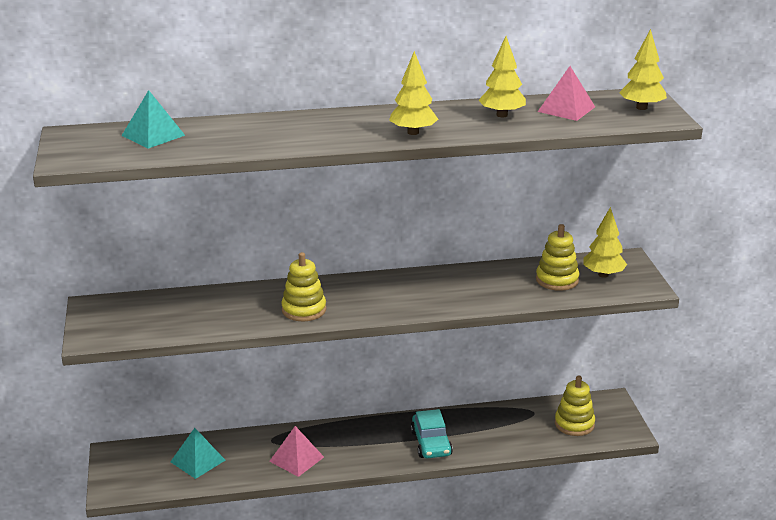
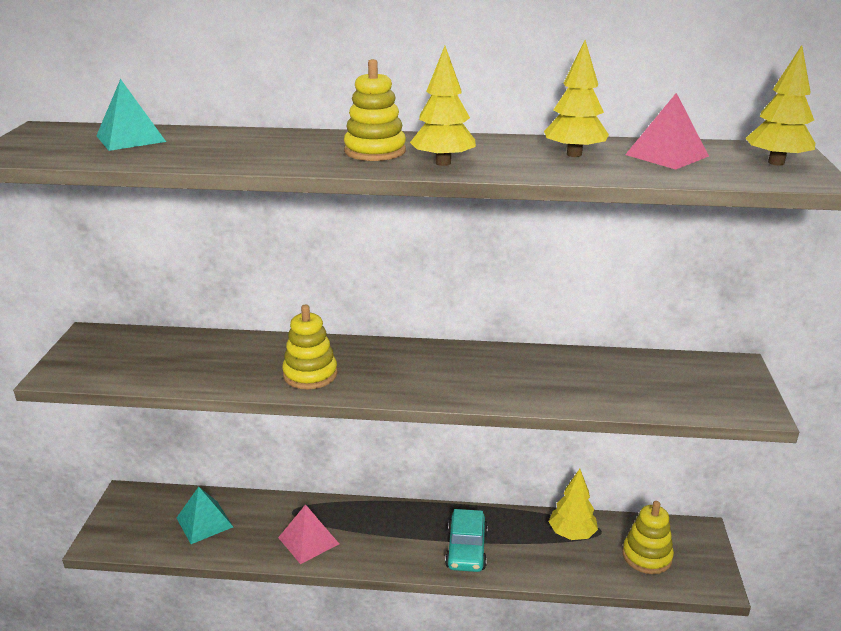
camera: 15 degrees right, 0 degrees up
(557, 280) = (636, 381): yellow stacking toy -> yellow stacking toy (375, 151)
(603, 275) = (700, 383): yellow tree -> yellow tree (572, 534)

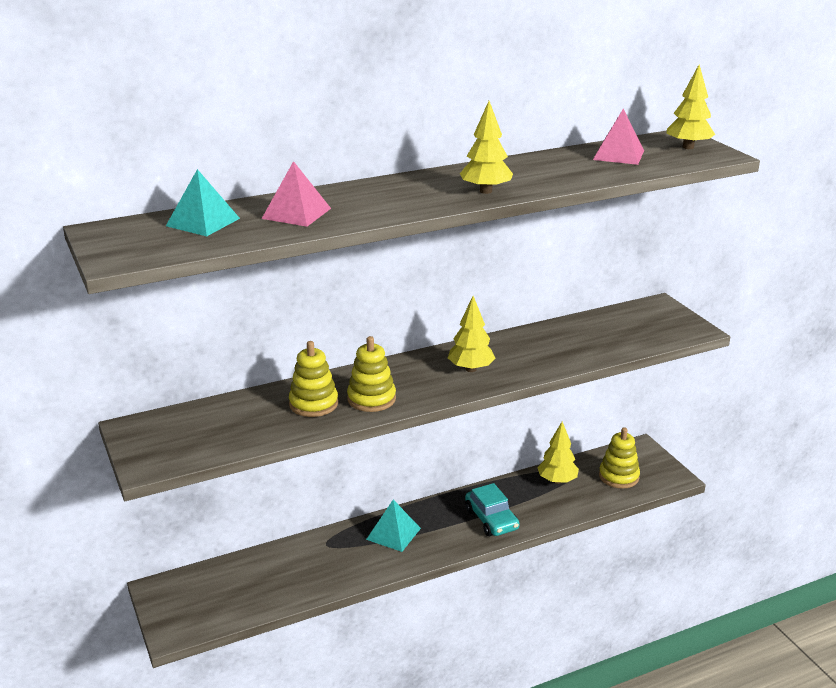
camera: 30 degrees left, 0 degrees up
(204, 522) = (256, 581): turquoise pyramid -> turquoise pyramid (393, 533)
(308, 540) = (362, 560): pink pyramid -> pink pyramid (296, 213)
(375, 151) = (422, 192): yellow stacking toy -> yellow stacking toy (313, 404)
(574, 154) = (561, 166): yellow tree -> yellow tree (470, 369)

